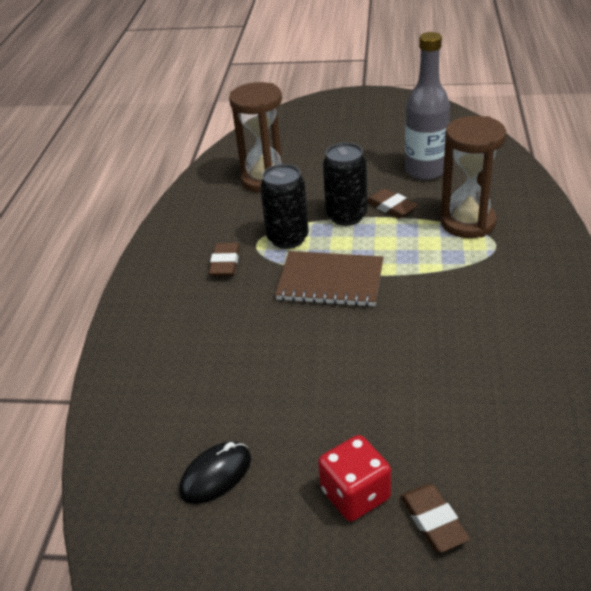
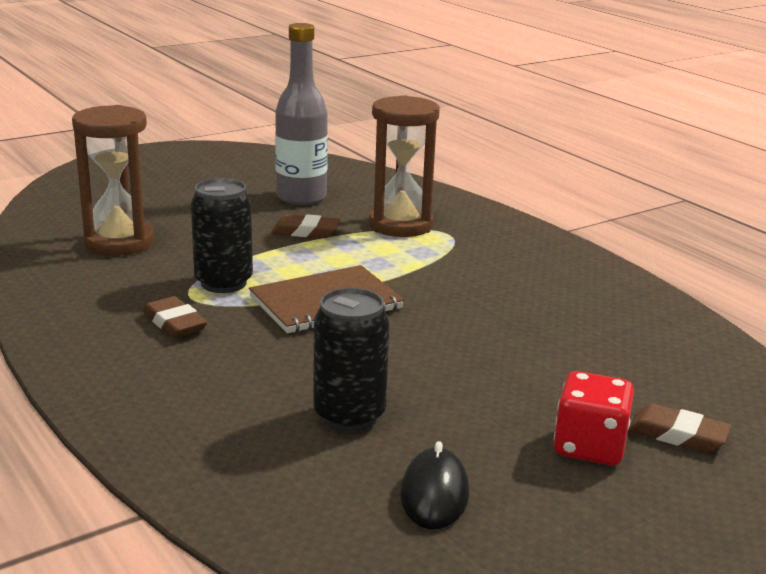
camera: 45 degrees left, 15 degrees down
(346, 216) = (266, 249): black can -> black can (349, 416)

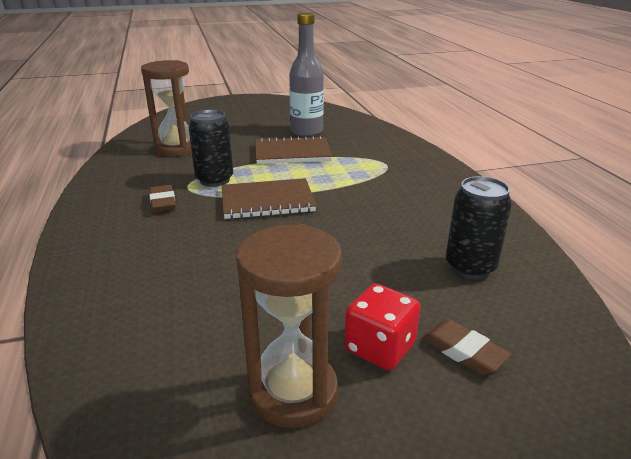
camera: 20 degrees right, 5 degrees up
(306, 231) = (292, 153): brown eraser -> brown notebook
(349, 416) = (217, 287): black can -> black can (470, 267)
(400, 225) = (357, 155): brown hourglass -> brown hourglass (293, 392)
(434, 494) = (227, 365): black mouse -> none

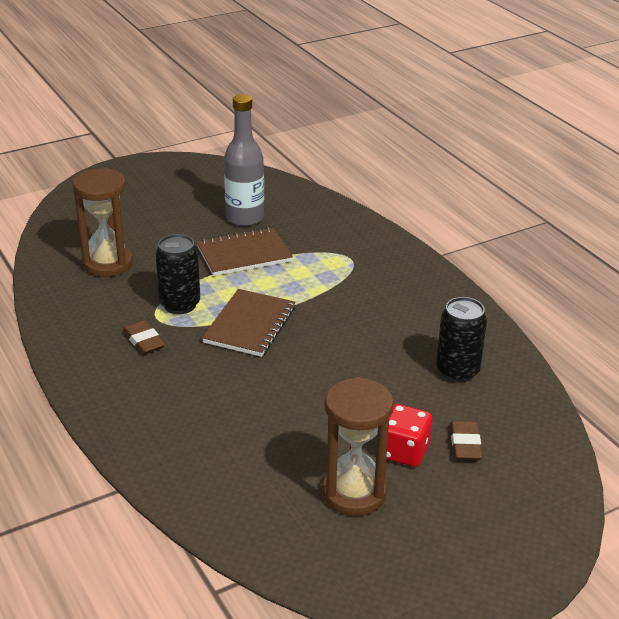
camera: 15 degrees left, 5 degrees up
(267, 201) = (250, 325): brown notebook -> brown notebook turned 45 degrees counterclockwise
(464, 351) = (465, 444): brown eraser -> brown eraser turned 60 degrees clockwise

